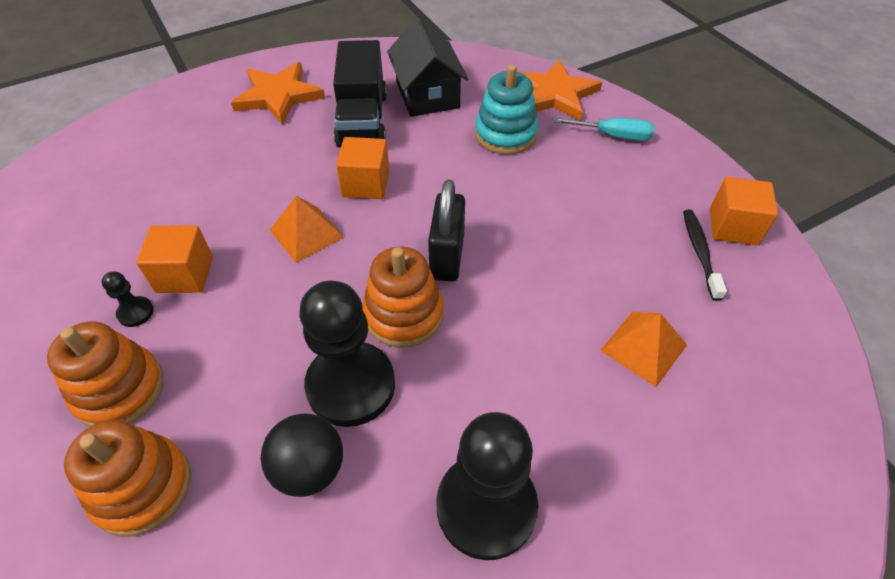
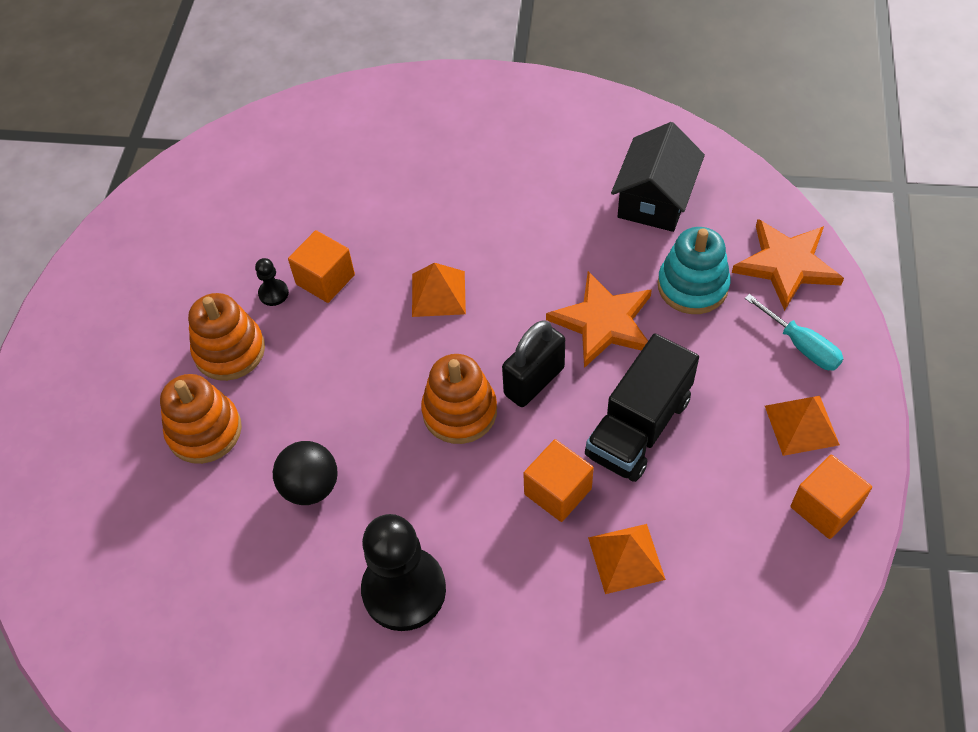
camera: 40 degrees right, 5 degrees up
(279, 96) = (515, 131): orange star -> orange star (603, 322)
(351, 385) = (379, 444): black pawn -> none
(362, 119) = (570, 198): black truck -> black truck (638, 427)
(366, 184) = (521, 271): orange cube -> orange cube (557, 491)
(664, 183) = (801, 425): none -> orange pyramid
(699, 252) = (763, 511): black toothbrush -> none

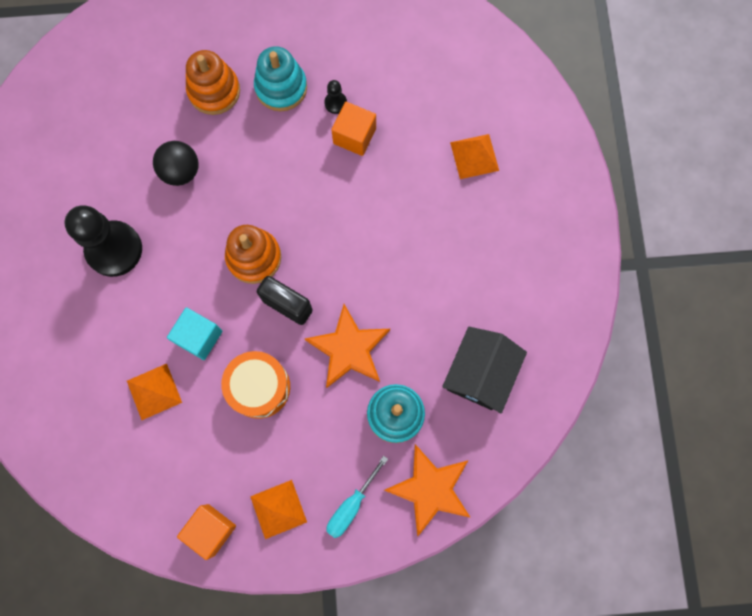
camera: 75 degrees right, 20 degrees up
(229, 351) = (281, 88): orange stacking toy -> turquoise stacking toy
(438, 293) = (355, 220): orange pyramid -> orange pyramid (474, 156)
(557, 491) = (199, 337): orange cube -> turquoise cube
(638, 427) = (259, 387): black truck -> orange drum
(655, 199) = (480, 373): black house -> black house turned 75 degrees counterclockwise

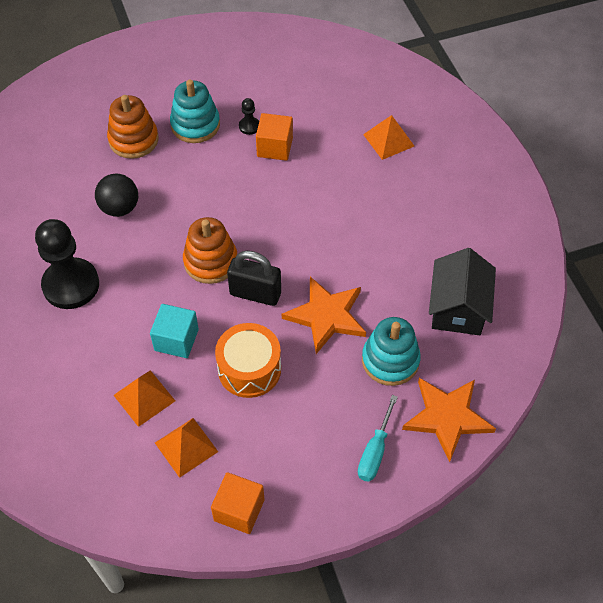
camera: 15 degrees left, 20 degrees down
(278, 509) = (302, 473): orange pyramid -> orange pyramid (186, 447)

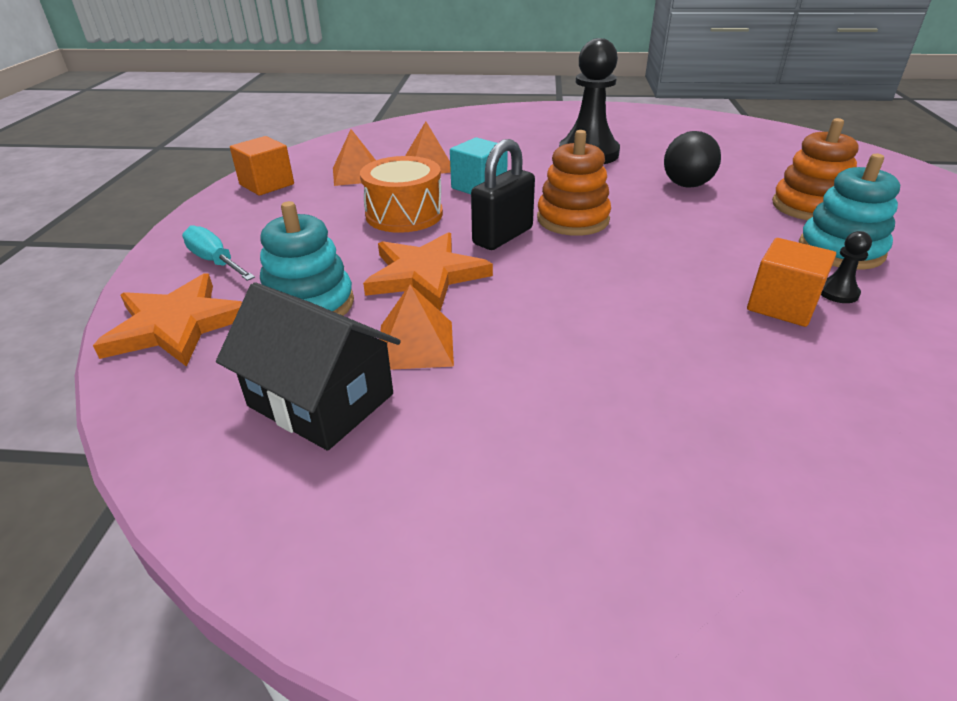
camera: 115 degrees right, 20 degrees down
(388, 140) = (790, 451): orange pyramid -> orange pyramid (416, 345)

